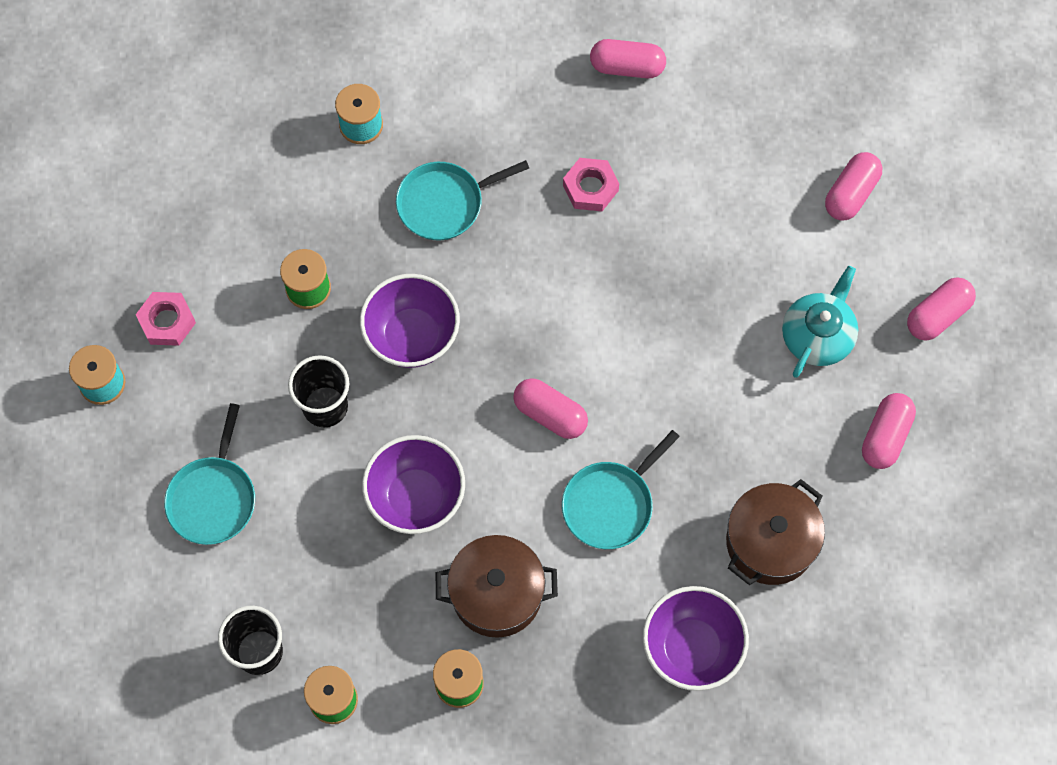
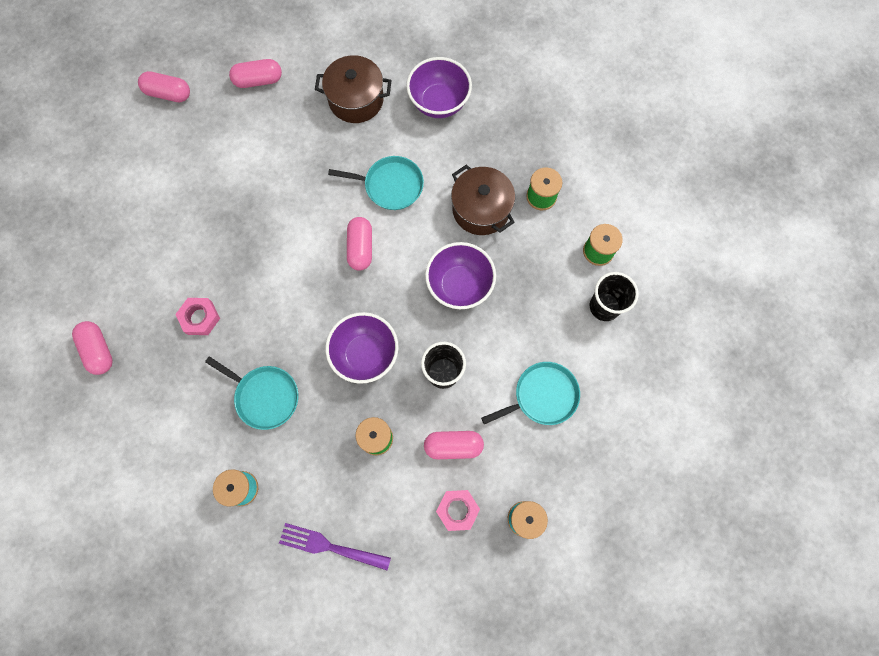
camera: 125 degrees left, 5 degrees up
(232, 175) = (331, 546): none -> purple fork
(817, 335) = (219, 143): turquoise teapot -> none
(851, 193) = (116, 176): pink capsule -> pink capsule (453, 446)

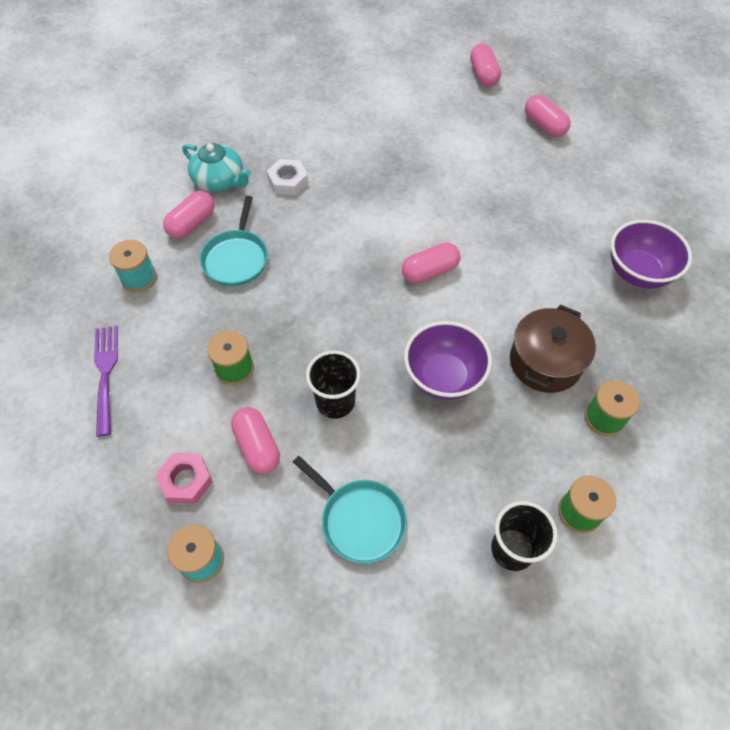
camera: 65 degrees right, 15 degrees down
(98, 350) = (224, 129): pink capsule -> pink capsule (192, 223)
(164, 378) = (220, 180): none -> turquoise teapot
(200, 318) = (288, 181): pink nut -> white nut
(356, 100) = (584, 203): brown pot -> none
(365, 354) = (319, 322): purple bowl -> none
(390, 185) = (513, 269): turquoise pan -> none

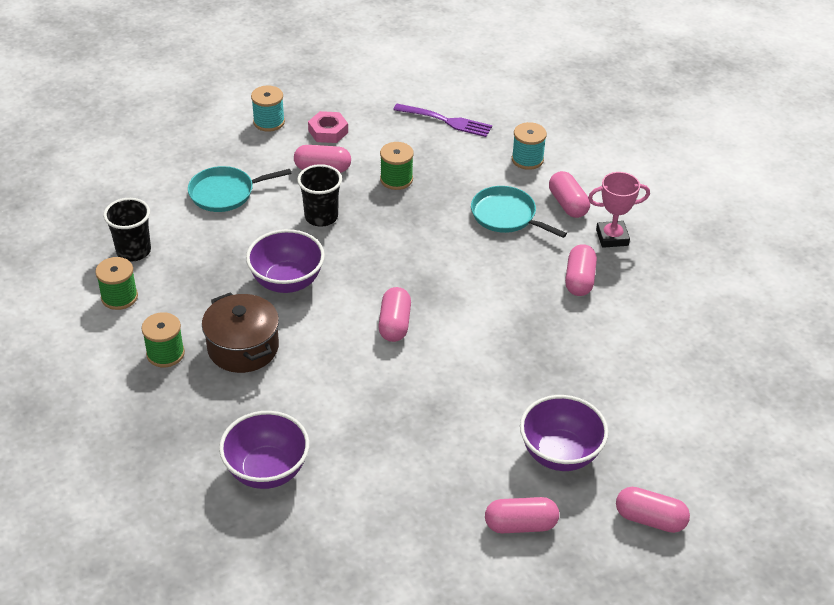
camera: 120 degrees right, 15 degrees down
(220, 180) = (612, 237): turquoise teapot -> pink trophy
(288, 181) = (579, 280): white nut -> pink capsule
(471, 129) = (560, 454): none -> purple bowl

